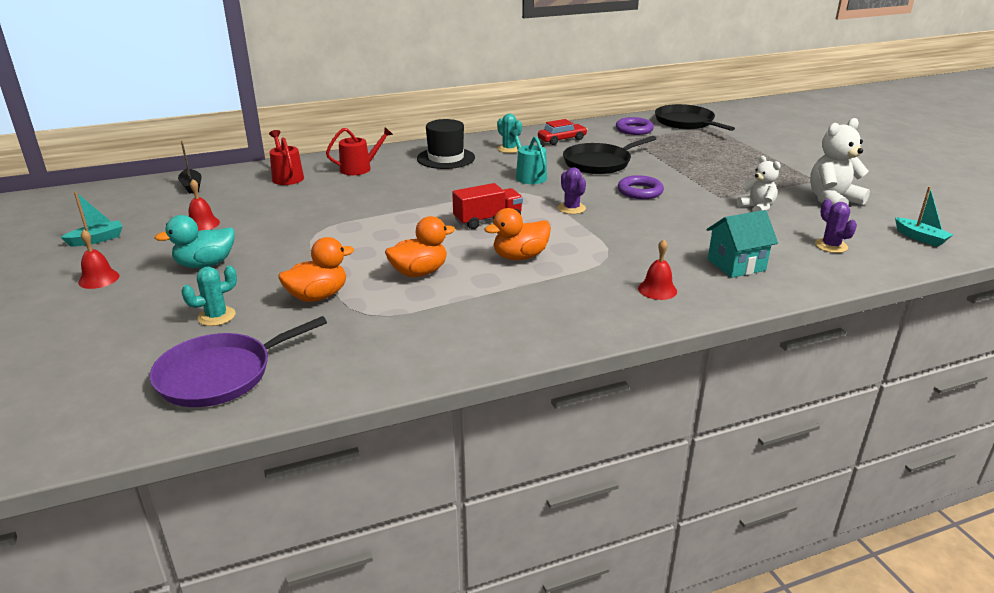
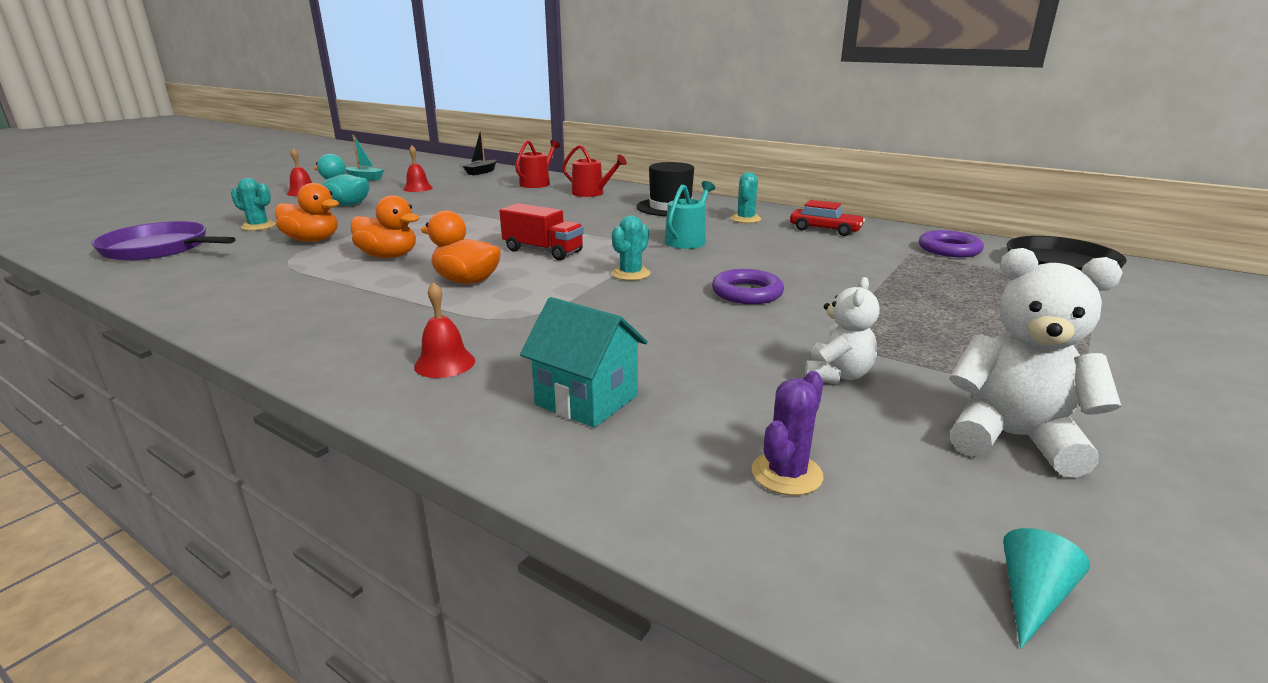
camera: 55 degrees right, 5 degrees down
(571, 208) = (630, 274): purple cactus -> turquoise cactus
(599, 163) = (795, 257): black pan -> none
(920, 238) = (1031, 597): turquoise boat -> turquoise cone

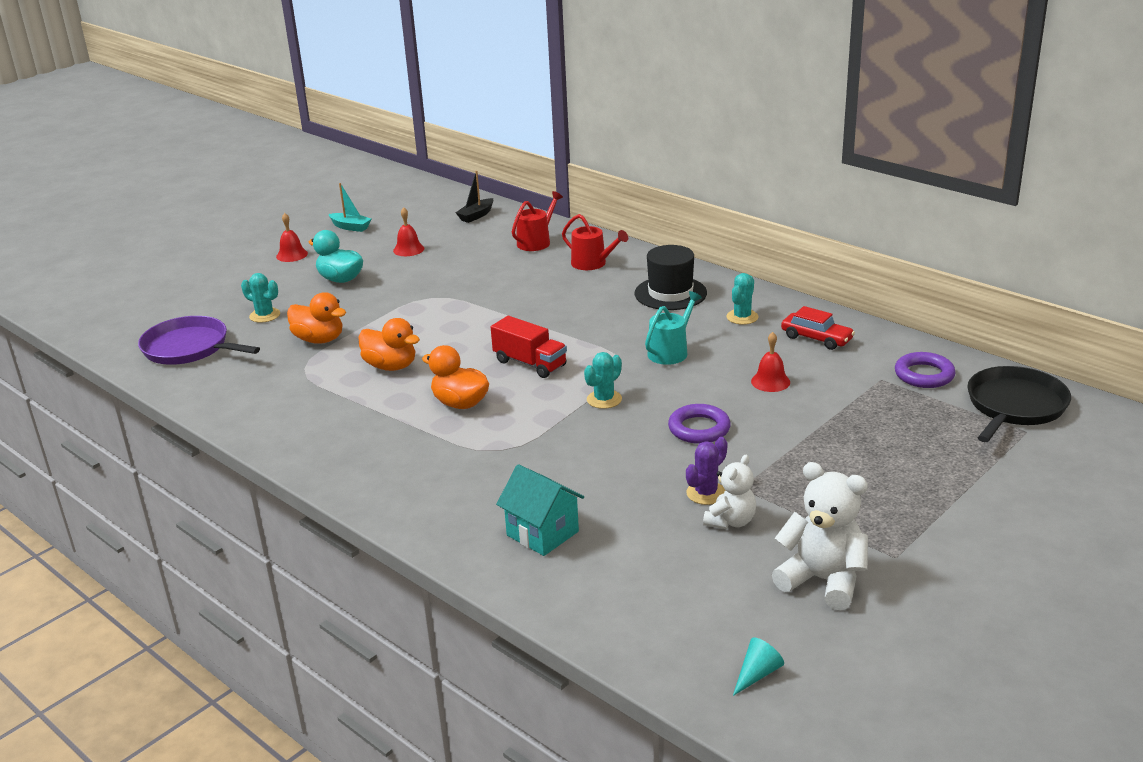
camera: 10 degrees right, 5 degrees up
(444, 363) = (444, 495): red bell -> red bell (770, 381)
(786, 474) = (657, 596): purple cactus -> purple cactus (706, 493)

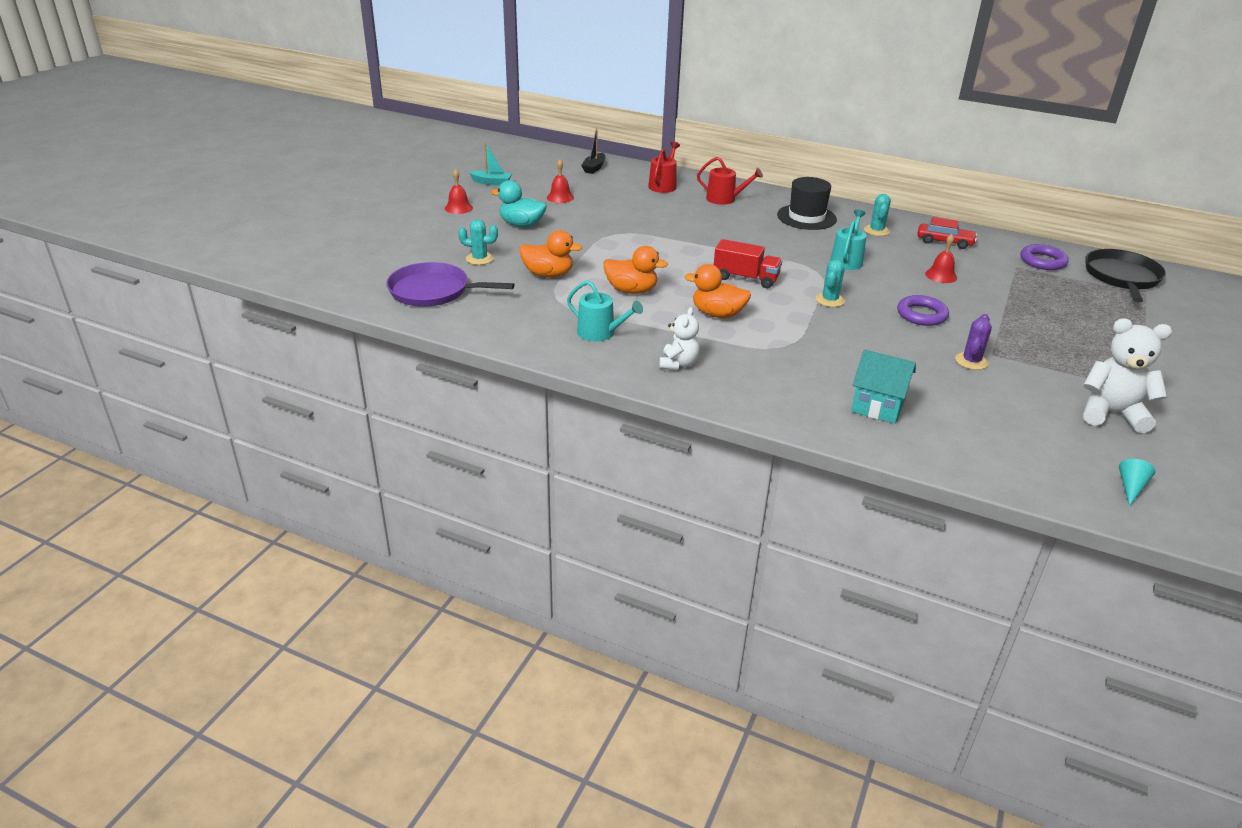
camera: 20 degrees left, 5 degrees up
(316, 412) = (600, 333): none -> turquoise watering can
(731, 521) = (1008, 379): white teddy bear -> white teddy bear (678, 364)

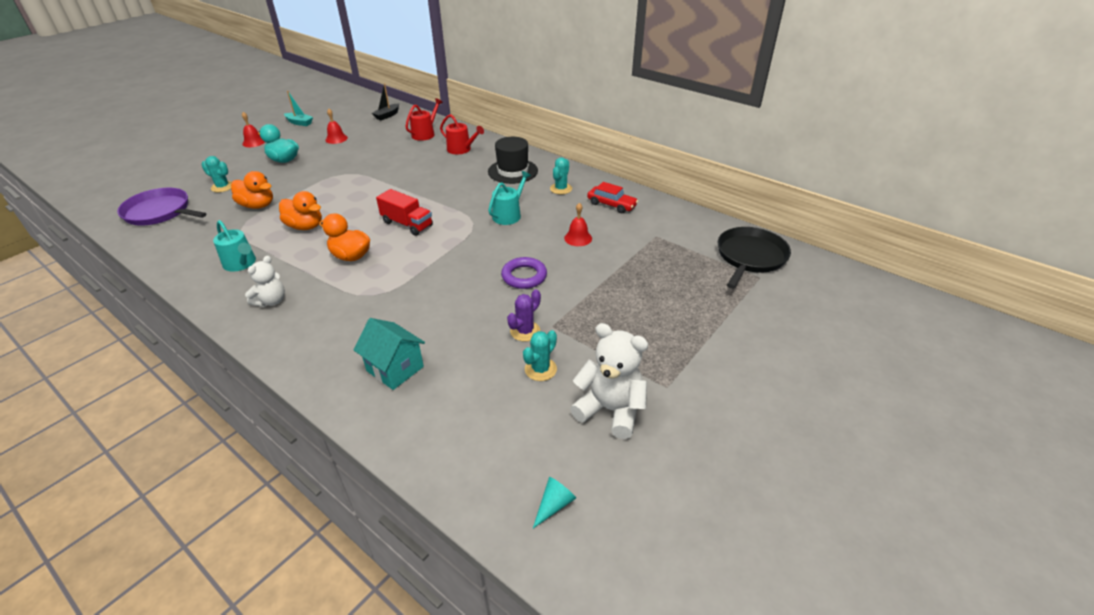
camera: 15 degrees right, 5 degrees up
(830, 300) = (457, 252): turquoise cactus -> turquoise cactus (540, 369)
(1042, 261) = (686, 233): purple ring -> none

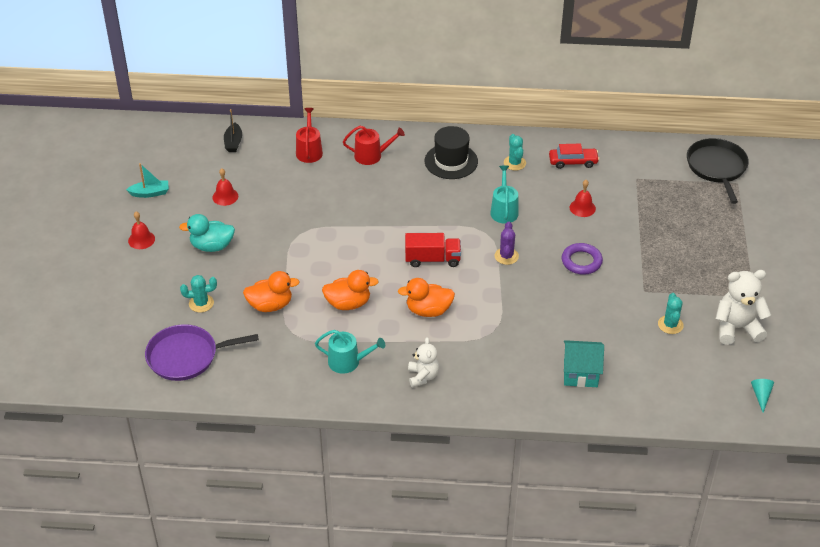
camera: 35 degrees left, 5 degrees up
(525, 331) = (631, 304): purple cactus -> purple cactus (506, 256)

